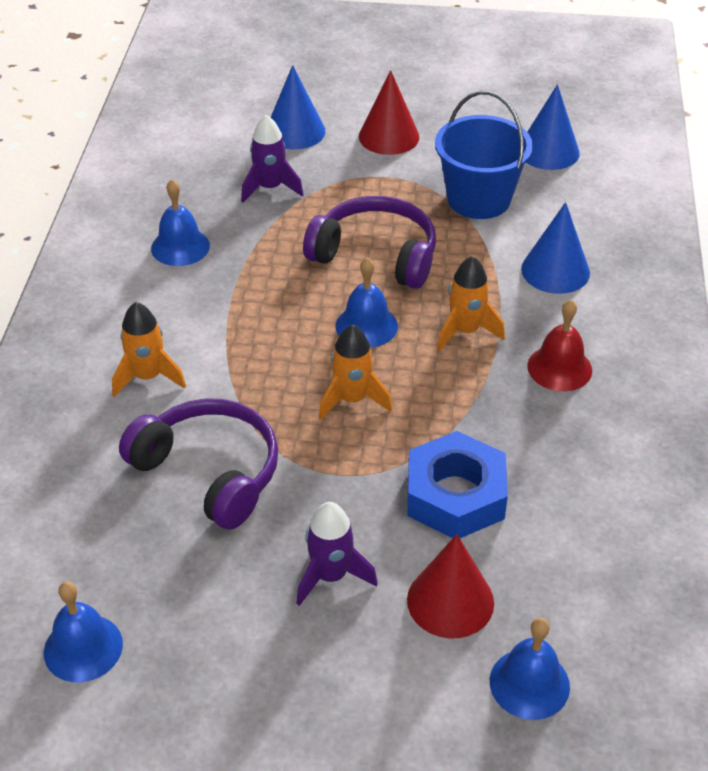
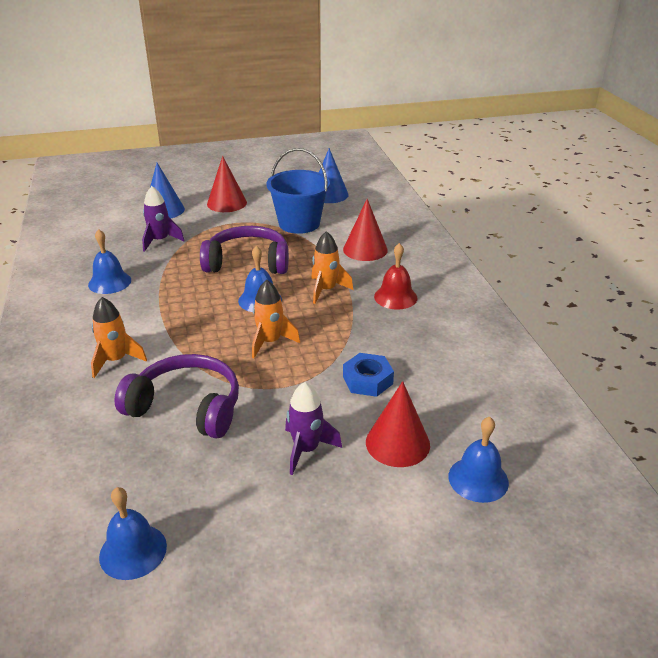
camera: 20 degrees left, 10 degrees down
(455, 495) = (367, 380): blue nut -> blue nut, size x0.65
(555, 270) = (365, 249): blue cone -> red cone

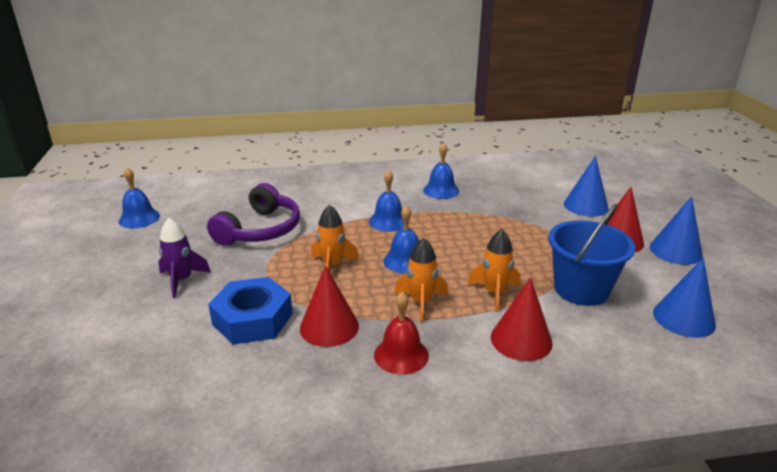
camera: 95 degrees right, 5 degrees down
(116, 360) = (329, 200): orange rocket -> orange rocket (494, 293)
(160, 241) = (518, 207): purple rocket -> none
(244, 185) = (675, 251): none -> blue cone
(248, 262) = (480, 254): purple headphones -> none
(367, 380) = (252, 319): blue nut -> blue nut, size x1.55
(397, 443) = (158, 329): red cone -> red cone (329, 327)
(478, 479) = (81, 373): blue bell -> blue bell (388, 221)

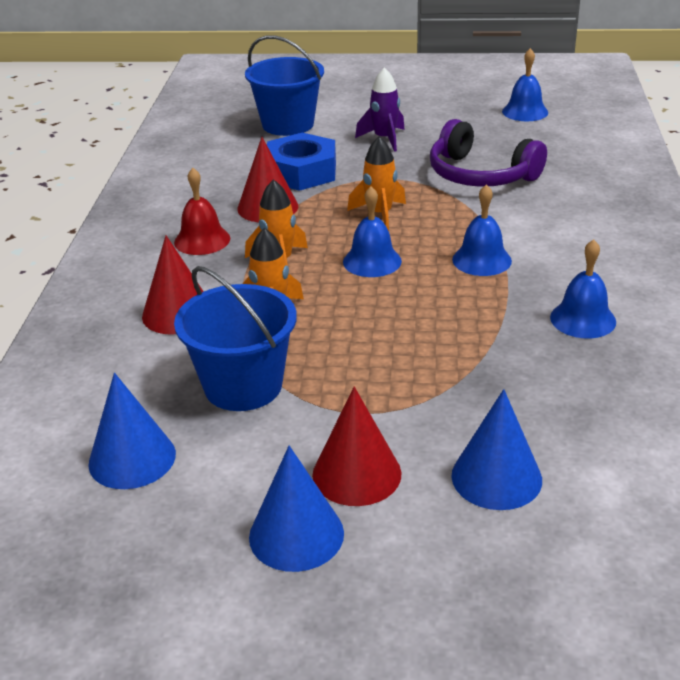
camera: 105 degrees right, 5 degrees up
(125, 350) = (288, 124): none -> blue bucket

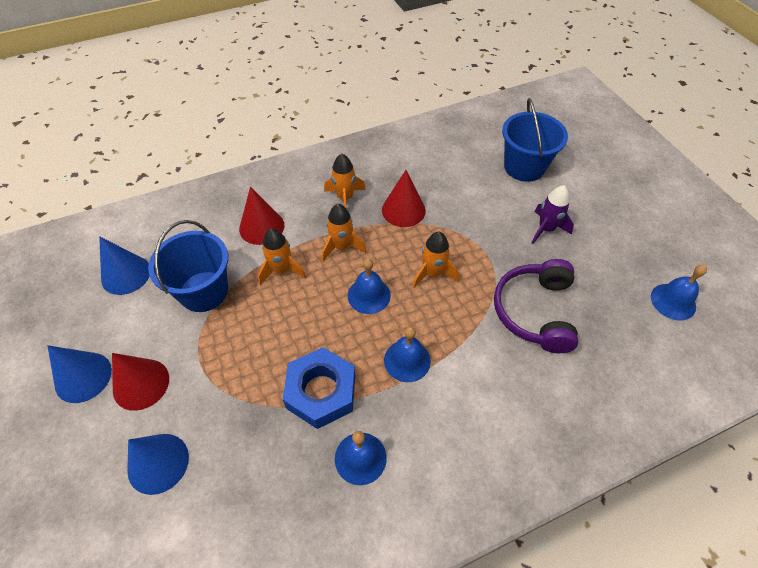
camera: 60 degrees right, 20 degrees up
(202, 240) = (345, 198): red bell -> orange rocket
(301, 172) = (462, 205): blue nut -> blue nut (321, 392)

